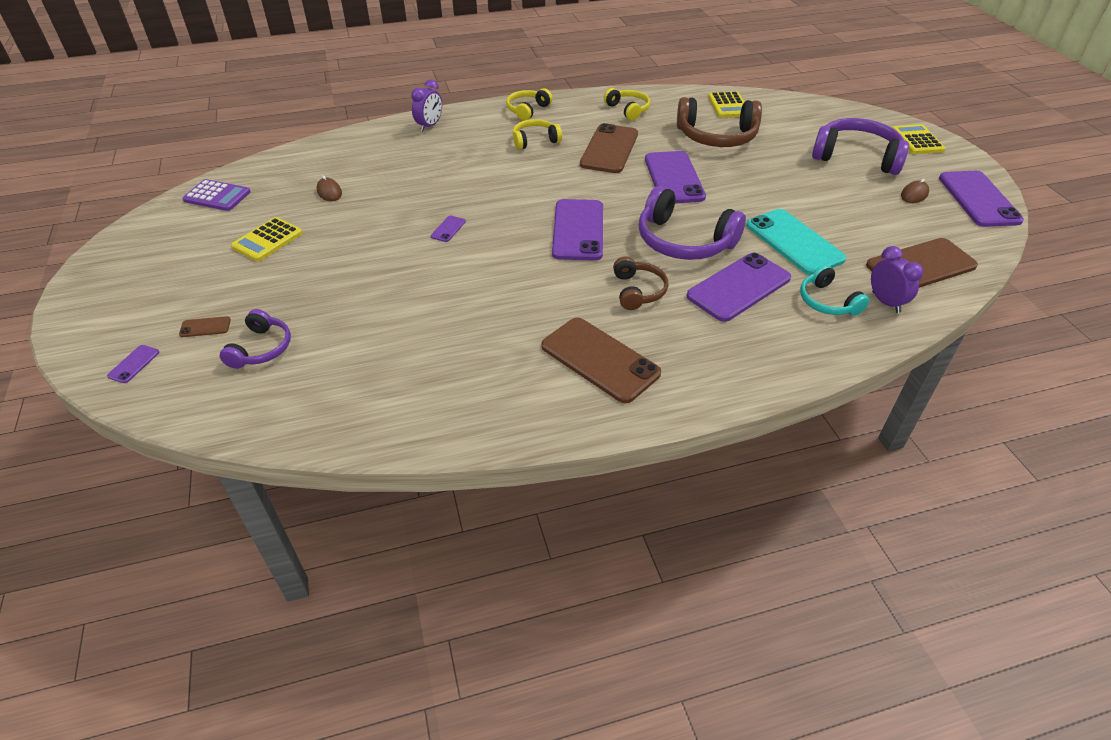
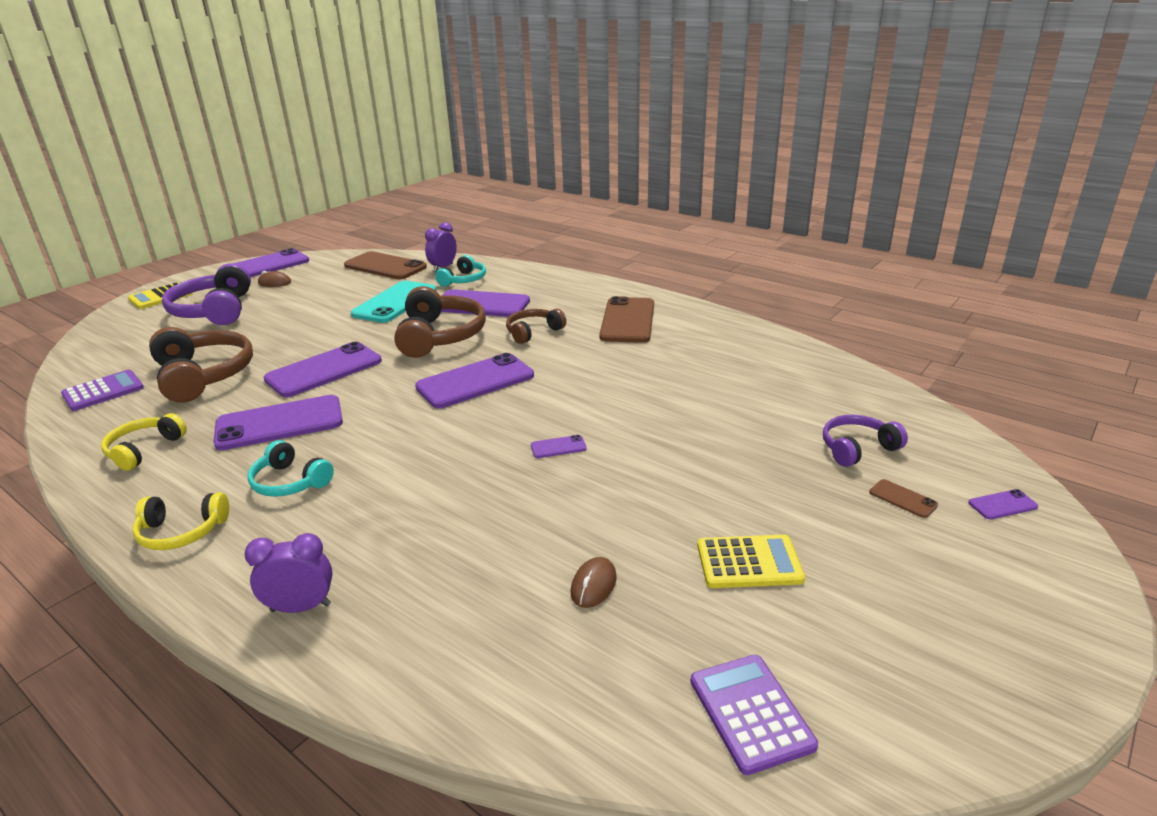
camera: 125 degrees left, 15 degrees down
(535, 140) = (290, 482): yellow headphones -> turquoise headphones
(609, 149) = (279, 423): brown phone -> purple phone
(684, 241) = (439, 336): purple headphones -> brown headphones
(728, 105) = (103, 391): yellow calculator -> purple calculator

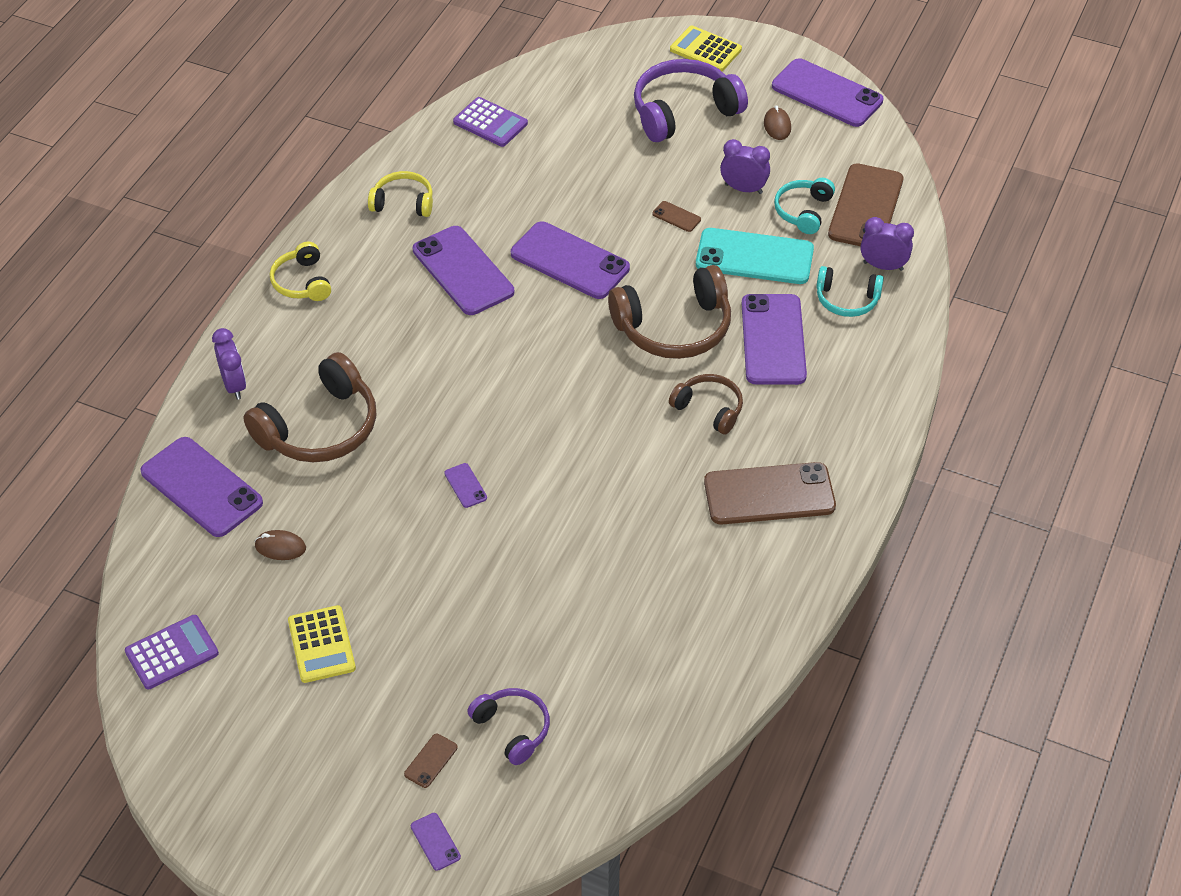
camera: 75 degrees right, 20 degrees up
(203, 376) = (536, 176): brown headphones -> brown headphones (319, 427)
(290, 482) = (376, 317): turquoise headphones -> turquoise headphones (803, 211)
(323, 299) = (743, 189): none -> purple clock
(323, 324) = (676, 217): none -> brown phone
(475, 381) = (576, 389): purple phone -> purple phone (201, 487)

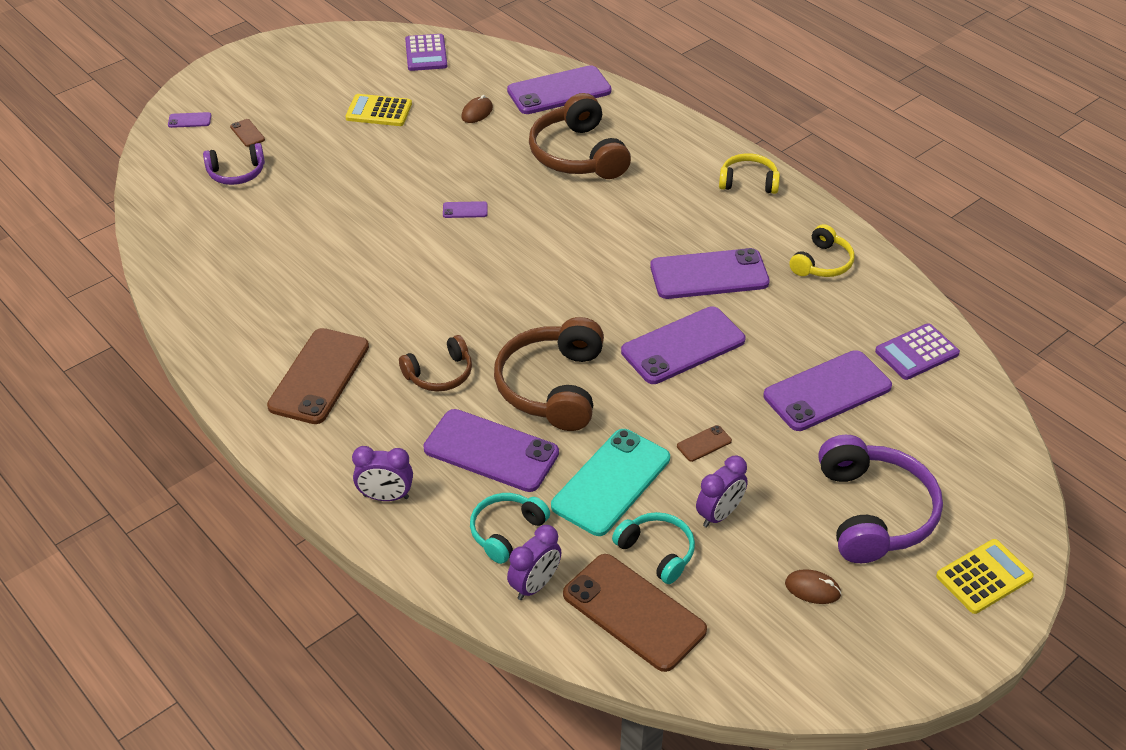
camera: 115 degrees right, 5 degrees down
(234, 385) = (651, 125): purple clock -> purple clock (386, 496)
(827, 93) = (853, 665): purple phone -> purple phone (827, 391)

